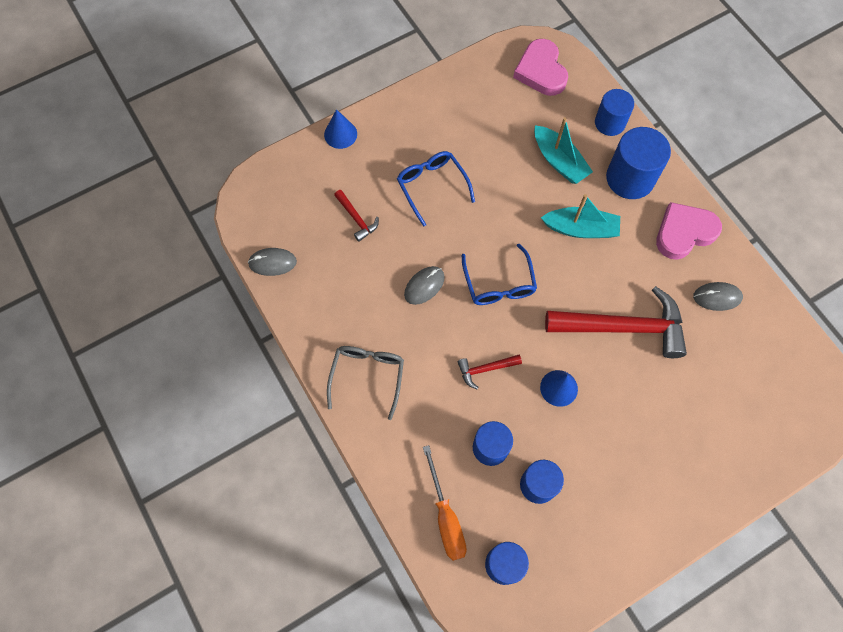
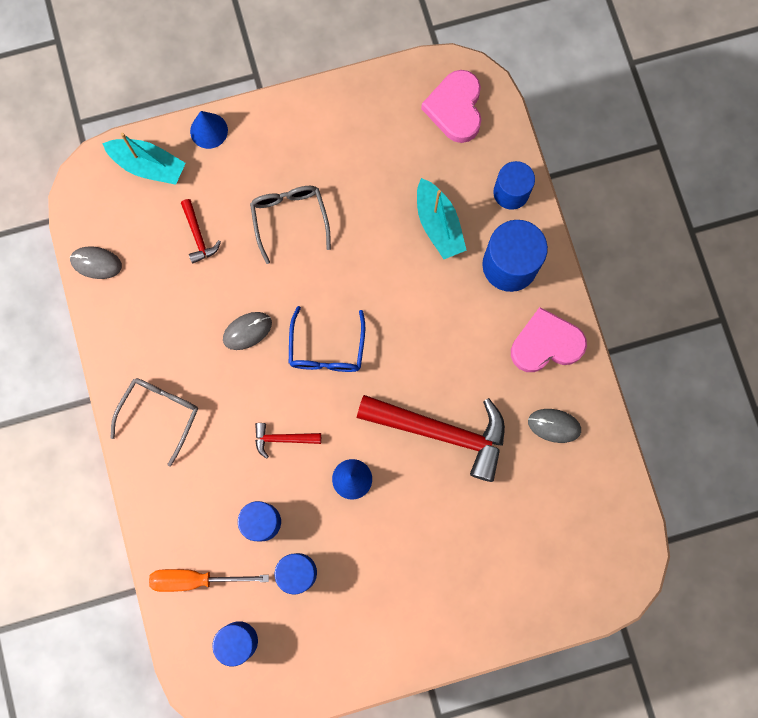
camera: 15 degrees right, 10 degrees up
(432, 186) = (290, 219): blue glasses -> grey glasses
(445, 517) = (196, 579): orange screwdriver -> orange screwdriver turned 90 degrees clockwise
(580, 229) = (435, 310): turquoise boat -> turquoise boat (148, 166)

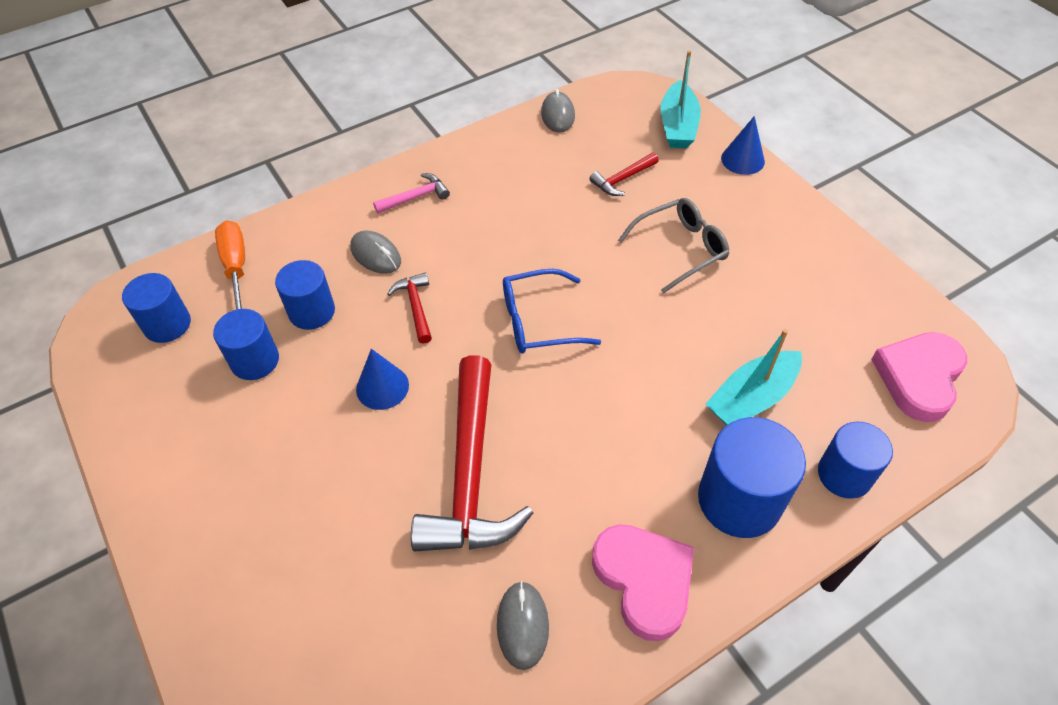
camera: 75 degrees right, 25 degrees down
(160, 414) = (415, 197): grey glasses -> pink hammer
(247, 331) = (532, 244): grey mouse -> grey mouse (375, 255)
(455, 108) = (919, 378): pink heart -> pink heart turned 45 degrees counterclockwise

